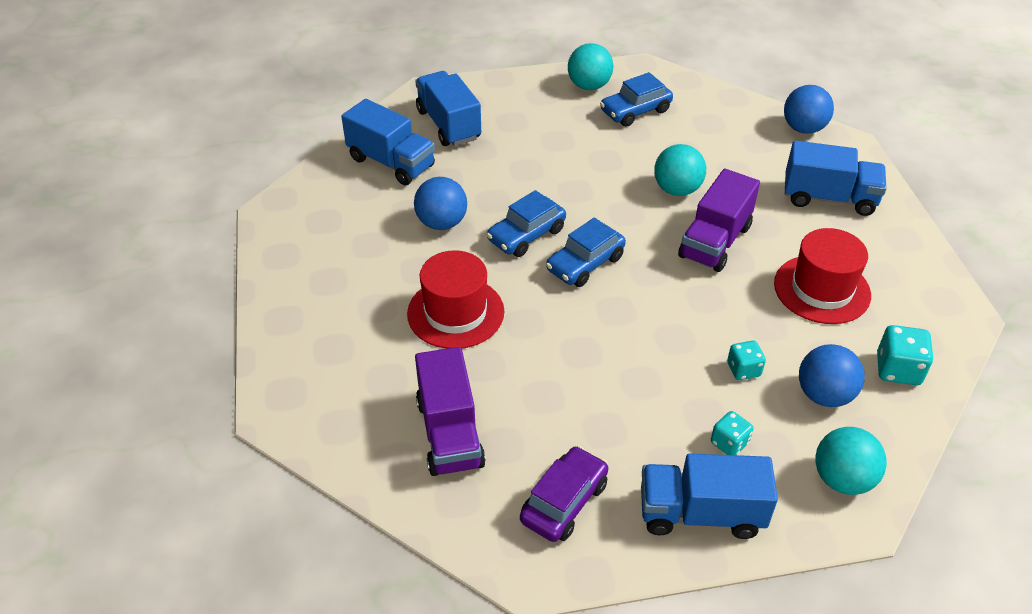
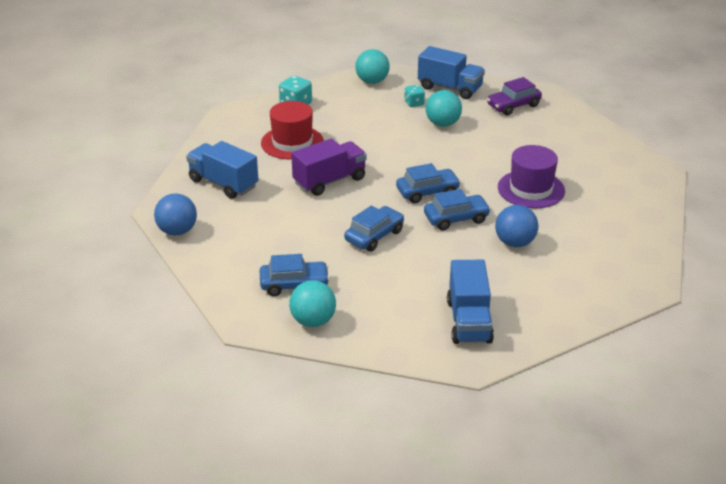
camera: 155 degrees left, 10 degrees down
(391, 162) = (536, 301): blue truck -> none
(450, 433) = (560, 140): purple truck -> none
(455, 312) = (531, 189): red hat -> purple hat
(602, 184) = (374, 236): none -> blue car
(677, 190) = (322, 217): turquoise ball -> turquoise ball (442, 124)
(743, 370) = (378, 124): turquoise dice -> none
(824, 395) = (346, 106): blue ball -> none

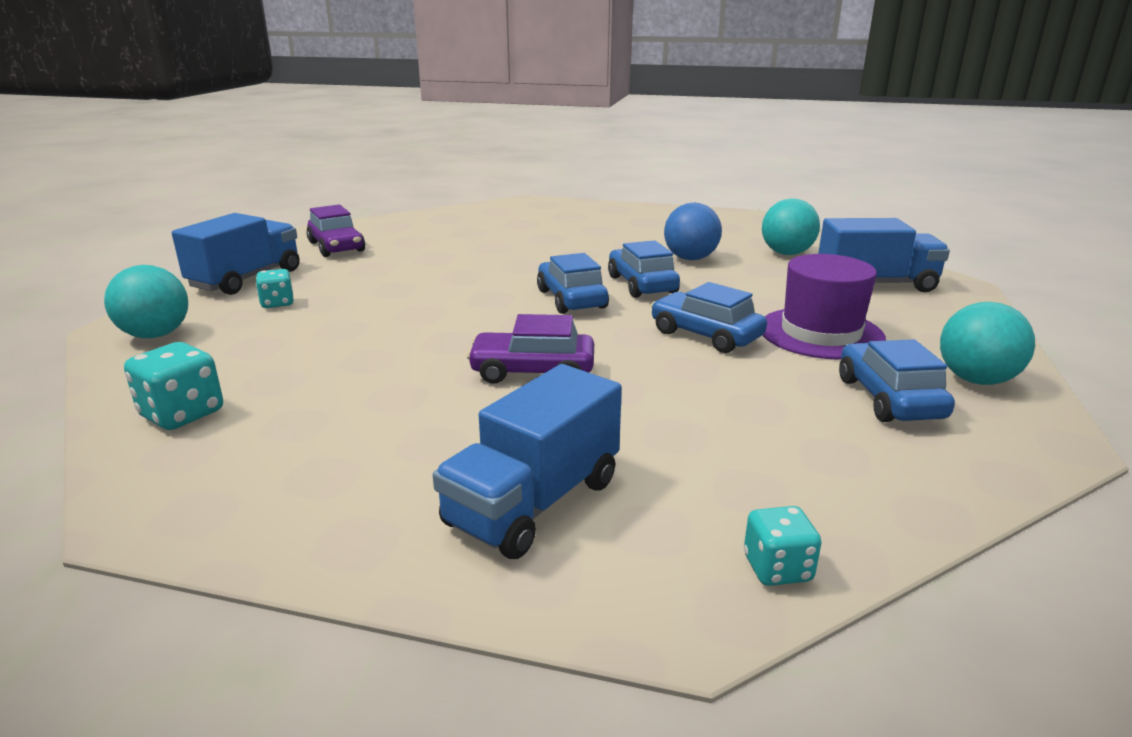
camera: 90 degrees left, 10 degrees down
(177, 231) = (777, 568): blue ball -> turquoise dice
(292, 142) = (364, 414): red hat -> none
(329, 181) = (532, 371): purple truck -> purple car
(442, 124) = (364, 286): turquoise ball -> turquoise ball (786, 253)
(531, 189) = (563, 247): purple hat -> purple hat (820, 333)

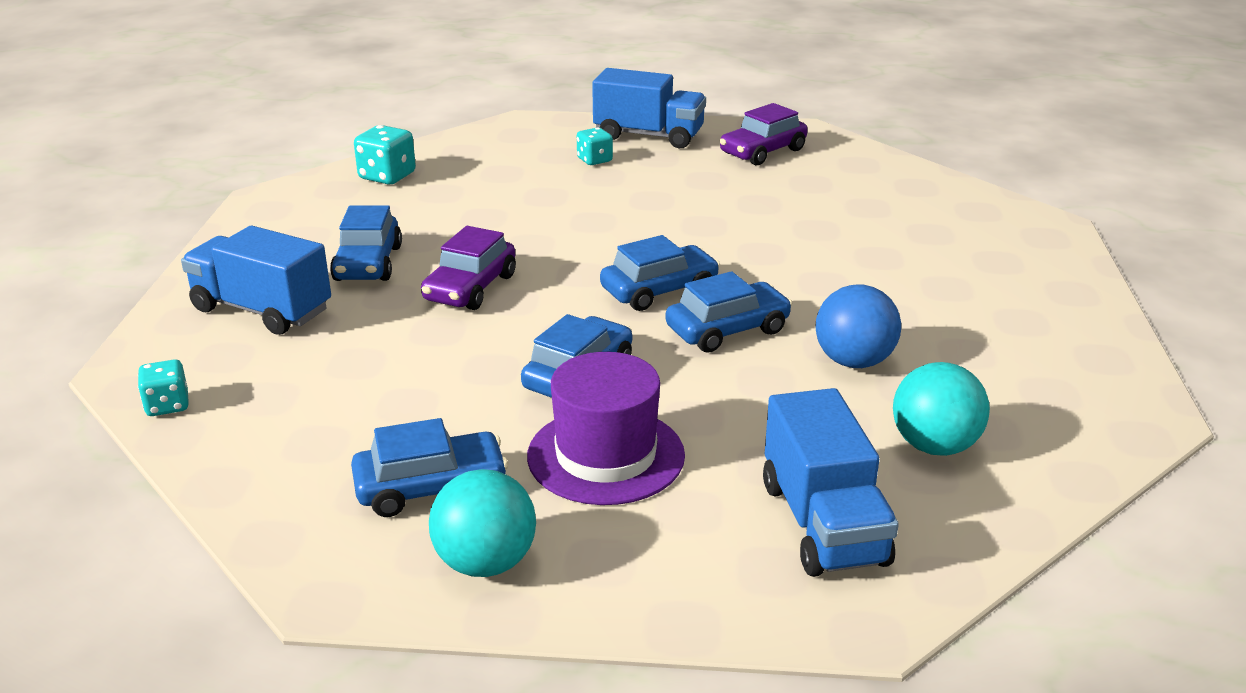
camera: 80 degrees right, 5 degrees up
(156, 335) = (515, 136): turquoise ball -> none
(441, 427) = (368, 263): none -> blue car
(532, 371) = (470, 288): purple car -> purple car turned 150 degrees counterclockwise

